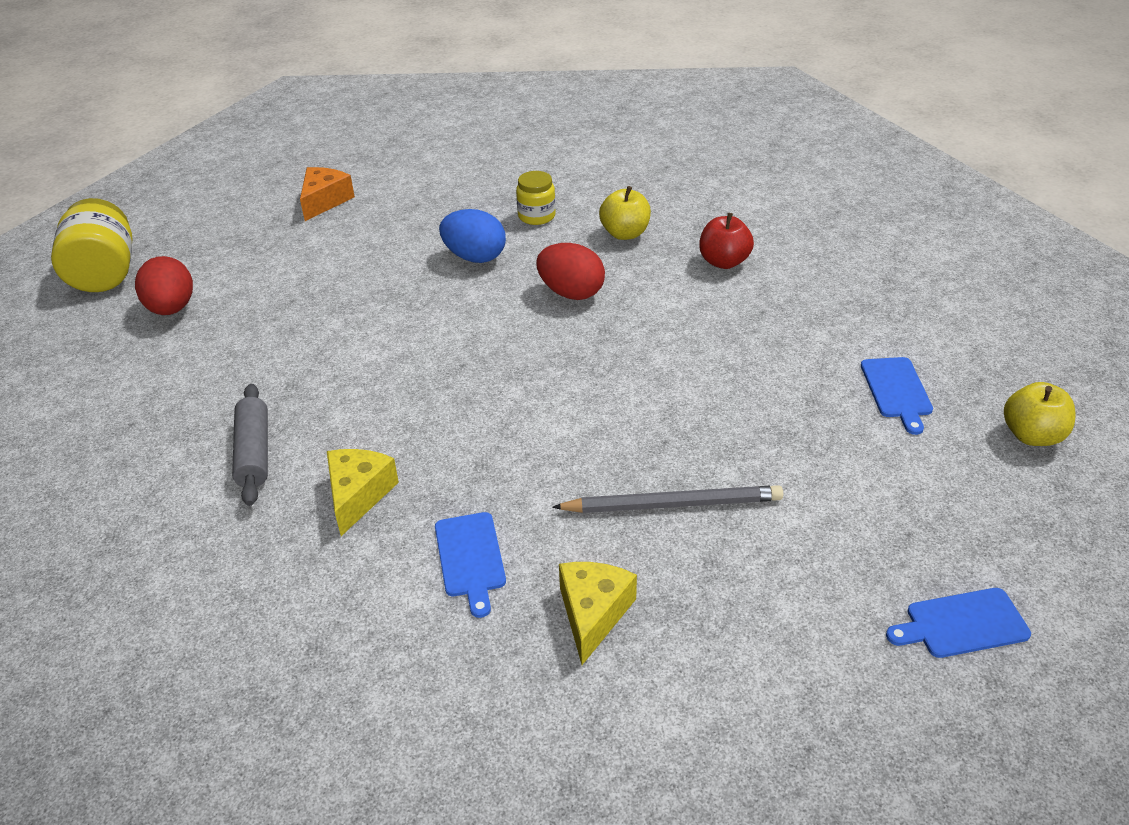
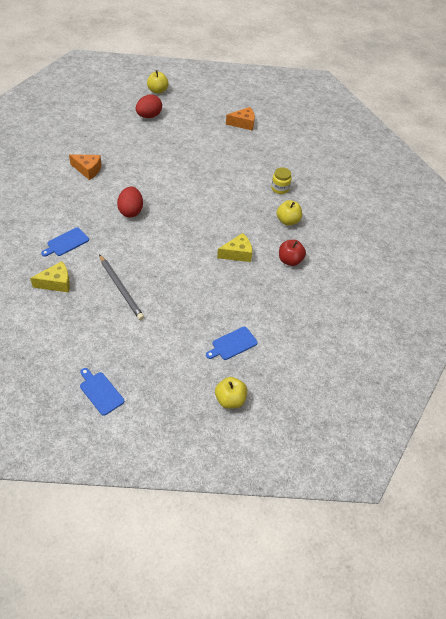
camera: 55 degrees right, 10 degrees up
(104, 273) = (157, 91): yellow jar -> yellow apple
(254, 452) = (88, 170): grey rolling pin -> orange cheese
(358, 495) = (81, 203): yellow cheese -> yellow cheese (237, 254)
(475, 257) = (236, 181): blue egg -> none
(571, 293) = (231, 218): red egg -> red egg (131, 211)

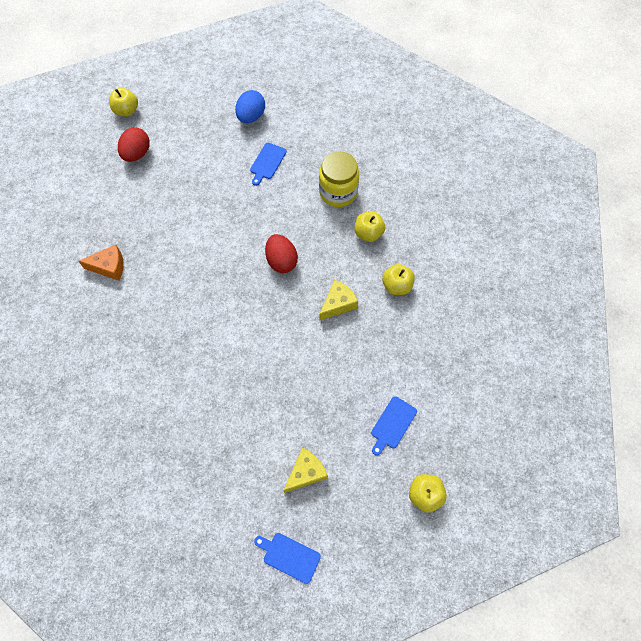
camera: 20 degrees left, 15 degrees up
(56, 283) = (162, 442): yellow cheese -> yellow cheese (306, 473)
(66, 242) = (143, 382): blue cutting board -> blue cutting board (267, 162)
(121, 288) = (238, 413): grey pencil -> none
(131, 211) = (191, 302): red egg -> red egg (281, 261)
(243, 123) = (251, 117): orange cheese -> blue egg
(280, 188) = (338, 192): yellow jar -> yellow jar, size x1.71
(290, 260) = (396, 286): red apple -> yellow apple

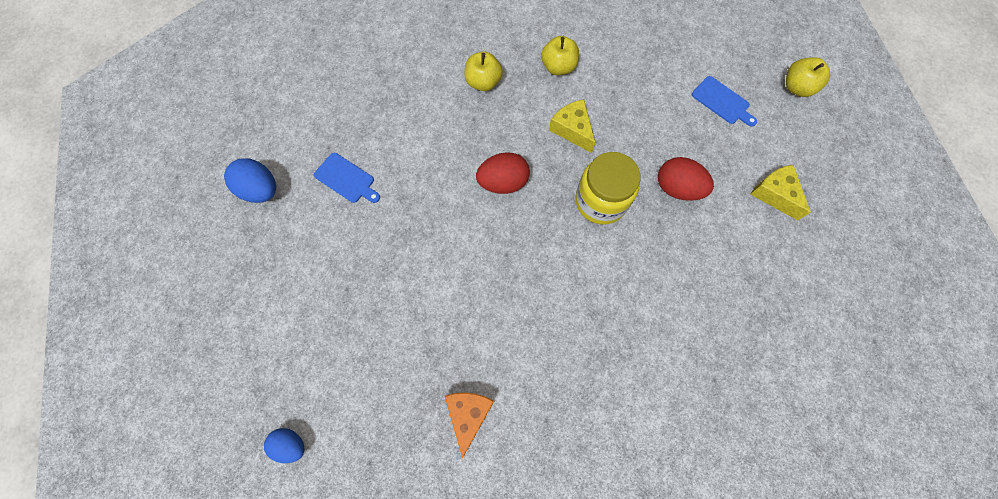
camera: 80 degrees left, 5 degrees up
(87, 174) = (291, 444): none -> blue egg
(127, 111) = (183, 373): yellow apple -> none
(137, 154) = (275, 360): red egg -> red egg (677, 188)
(289, 556) = (865, 224): blue cutting board -> none
(338, 192) = (416, 104): yellow jar -> yellow jar (601, 201)

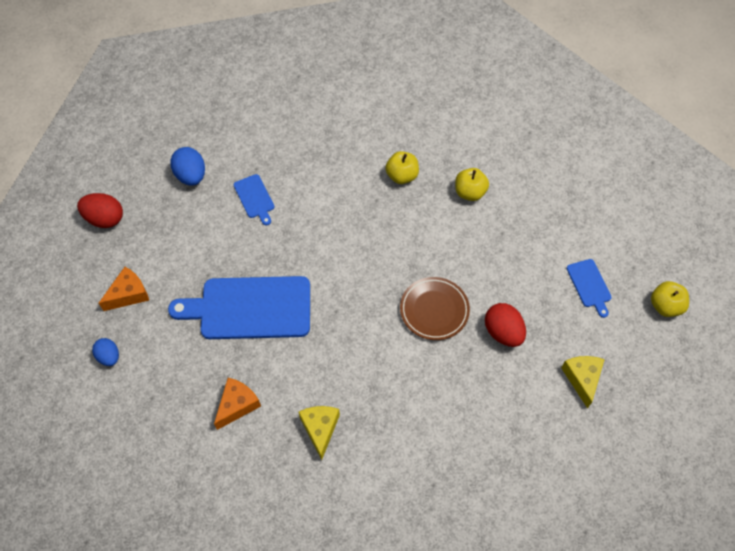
camera: 30 degrees right, 10 degrees down
(270, 359) = (129, 294): none -> orange cheese
(415, 300) = (250, 308): none -> blue cutting board
(503, 182) = (367, 258): red egg -> red egg (105, 219)
(572, 129) = (448, 246): yellow cheese -> yellow cheese (320, 429)
(601, 201) = (434, 310): yellow jar -> brown plate

